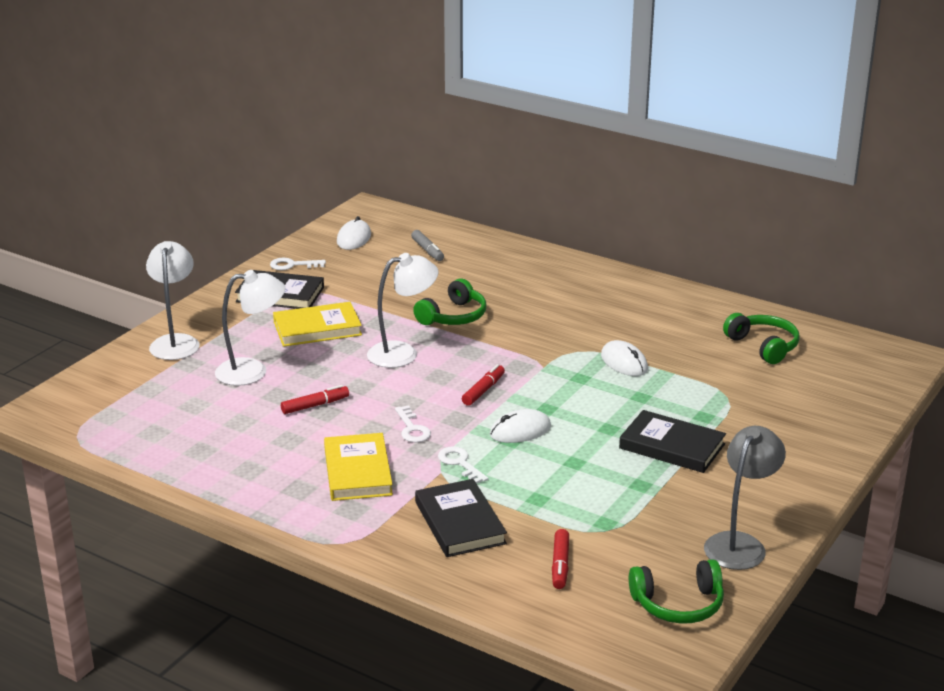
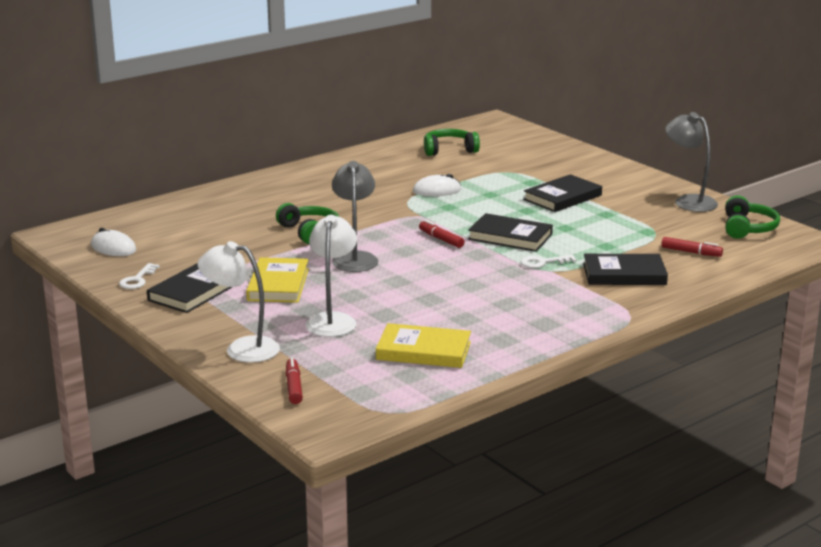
camera: 70 degrees left, 5 degrees down
(315, 405) = (416, 301): red marker -> red marker (294, 387)
(358, 471) = (532, 299): yellow book -> yellow book (423, 351)
(402, 353) = (355, 258): white lamp -> grey lamp
(412, 429) = (481, 271): white key -> none
(427, 250) = (176, 223): grey marker -> none
(520, 431) = (510, 237): white mouse -> black book

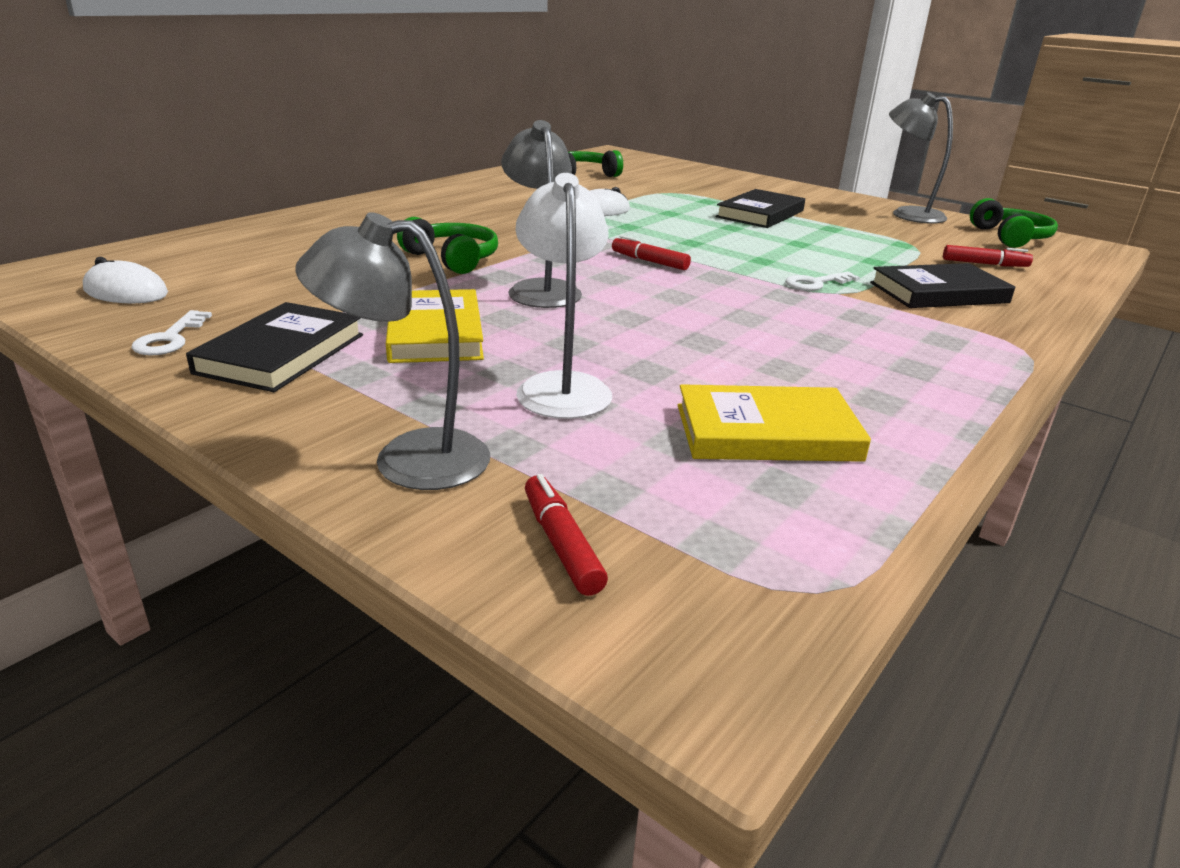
camera: 15 degrees left, 5 degrees up
(242, 348) = (408, 458): white lamp -> grey lamp
(510, 237) = (739, 255): black book -> none

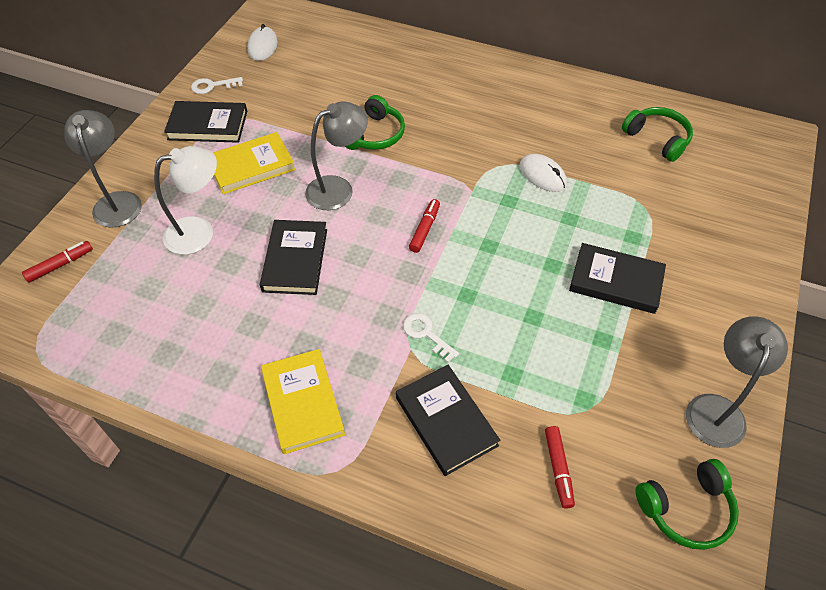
camera: 75 degrees right, 25 degrees up
(666, 329) = (295, 260): none -> black book
(766, 432) = (167, 323): yellow book -> yellow book (303, 403)

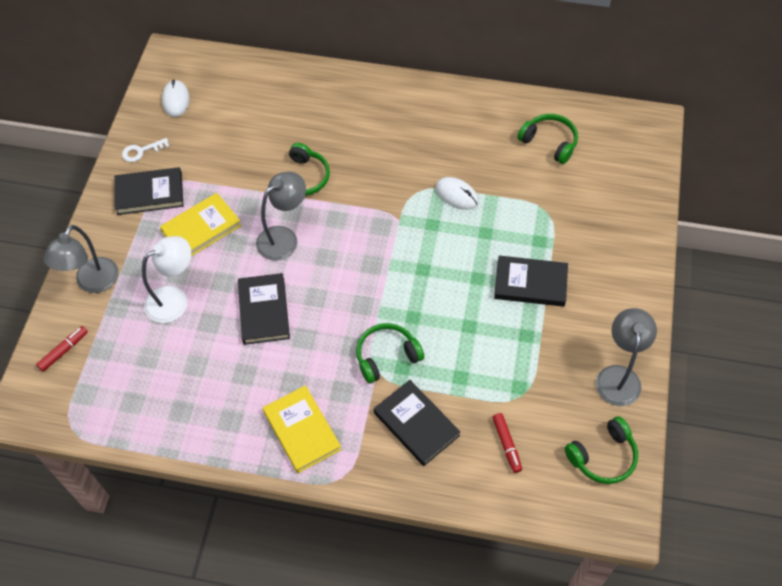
camera: 10 degrees left, 5 degrees up
(117, 201) = (92, 283): grey lamp -> grey lamp turned 135 degrees counterclockwise
(425, 229) = (366, 263): red marker -> none
(426, 334) = (386, 356): white key -> green headphones

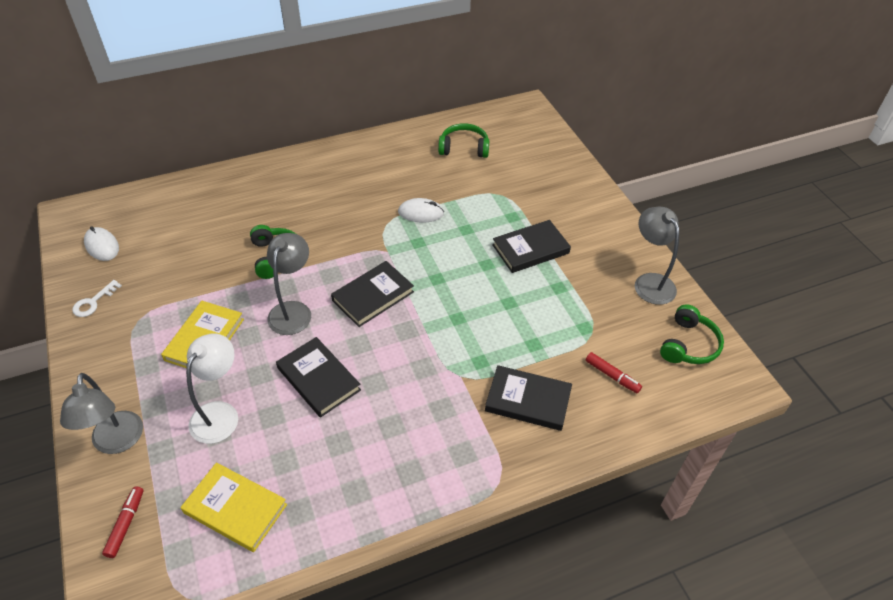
camera: 35 degrees left, 10 degrees down
(149, 193) = (127, 334): black book -> black book (373, 296)
(302, 430) = (432, 462): yellow book -> yellow book (235, 508)
(386, 356) = (459, 360): green headphones -> none

